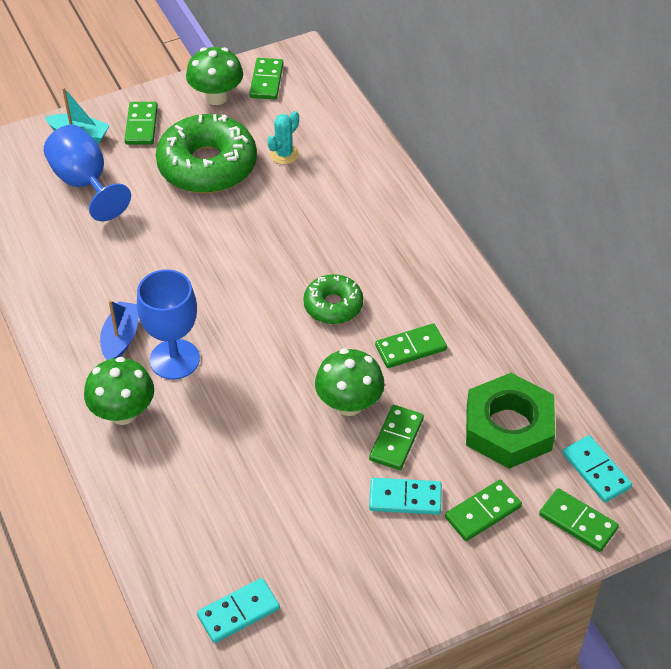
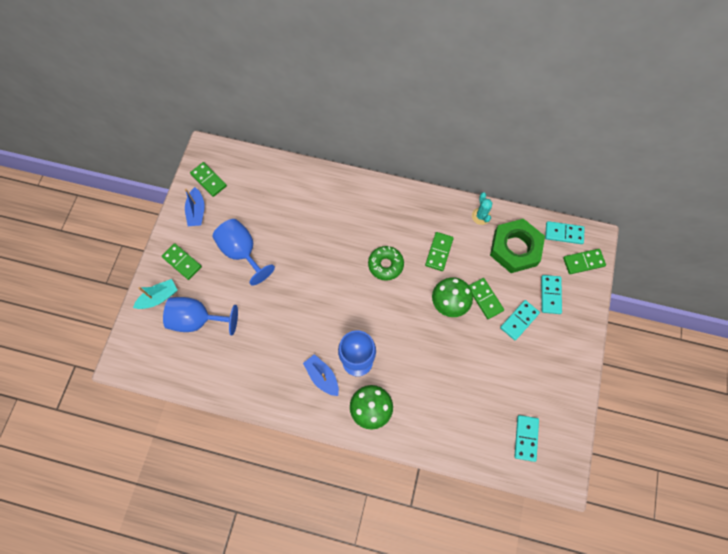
camera: 50 degrees left, 20 degrees up
(207, 166) = (242, 252): green donut -> blue goblet
(216, 97) = (197, 211): green mushroom -> blue boat
(284, 154) = (268, 211): turquoise cactus -> turquoise cactus (481, 216)
(483, 512) = (550, 295): green domino -> turquoise domino

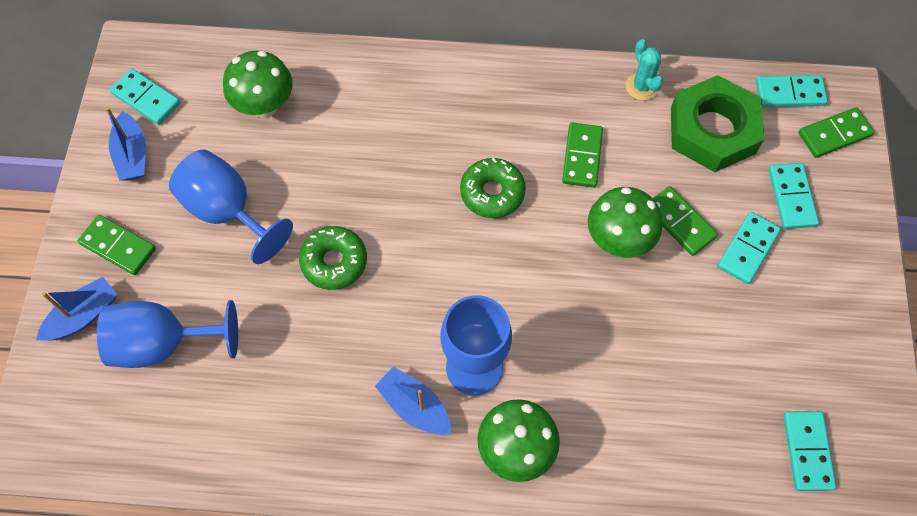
camera: 10 degrees left, 5 degrees down
(159, 297) = (83, 316): turquoise boat -> blue boat
(209, 180) = (146, 98): green domino -> turquoise domino
(271, 194) = (264, 105): none -> green mushroom
(294, 290) = (334, 262): none -> green donut

